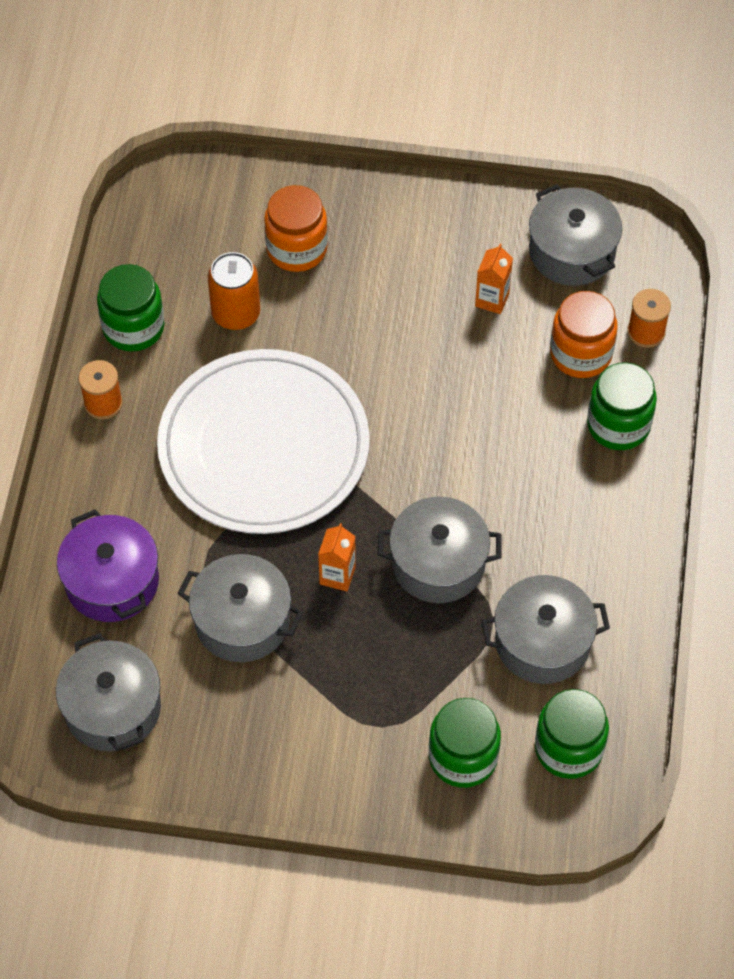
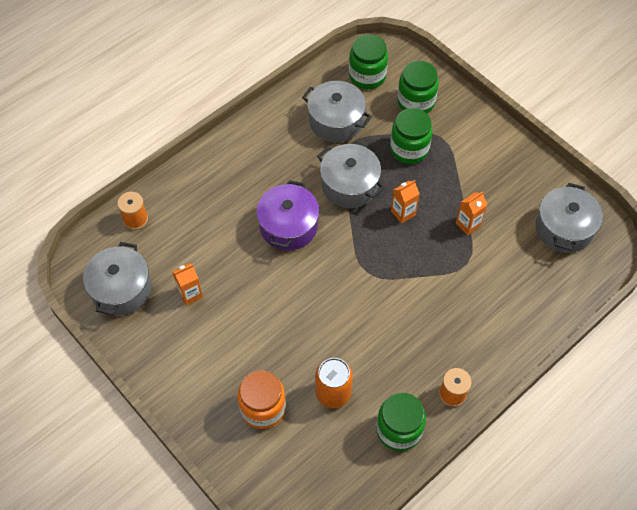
camera: 140 degrees left, 0 degrees up
(112, 581) = (520, 289): purple pot -> purple pot (288, 226)
(242, 621) = (468, 224): grey pot -> orange carton
(264, 446) = (384, 303): white plate -> none
(580, 353) = (178, 232): orange jar -> none
(618, 425) = (200, 186): green jar -> green jar (409, 149)

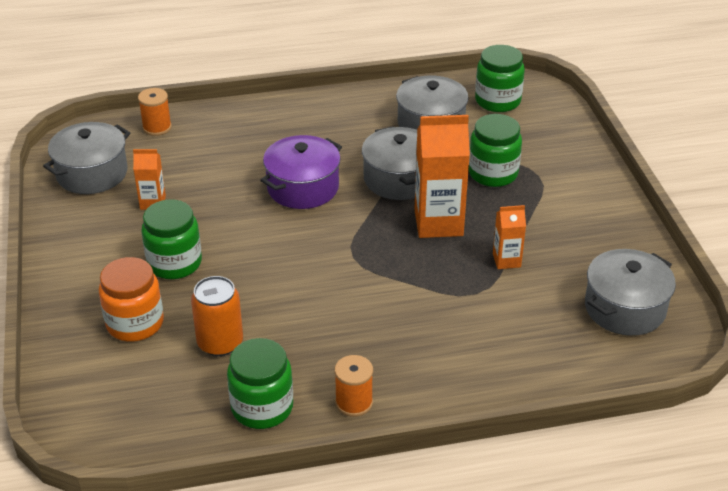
camera: 30 degrees right, 20 degrees down
(403, 213) = (438, 223): orange carton -> orange carton, size x1.92
(416, 102) = (535, 138): green jar -> green jar (174, 263)

